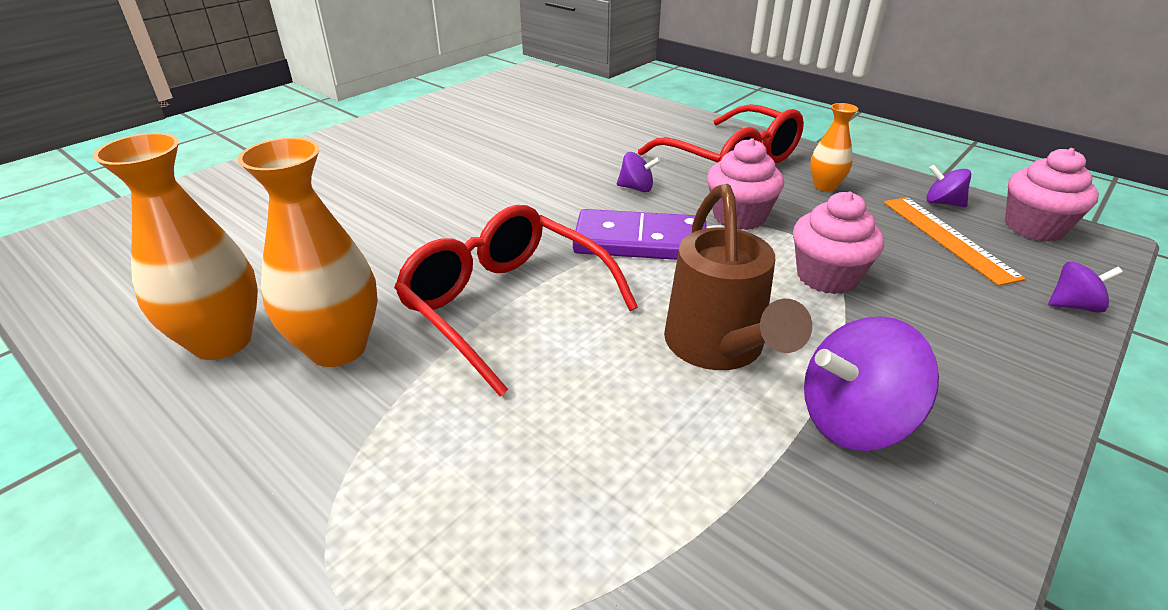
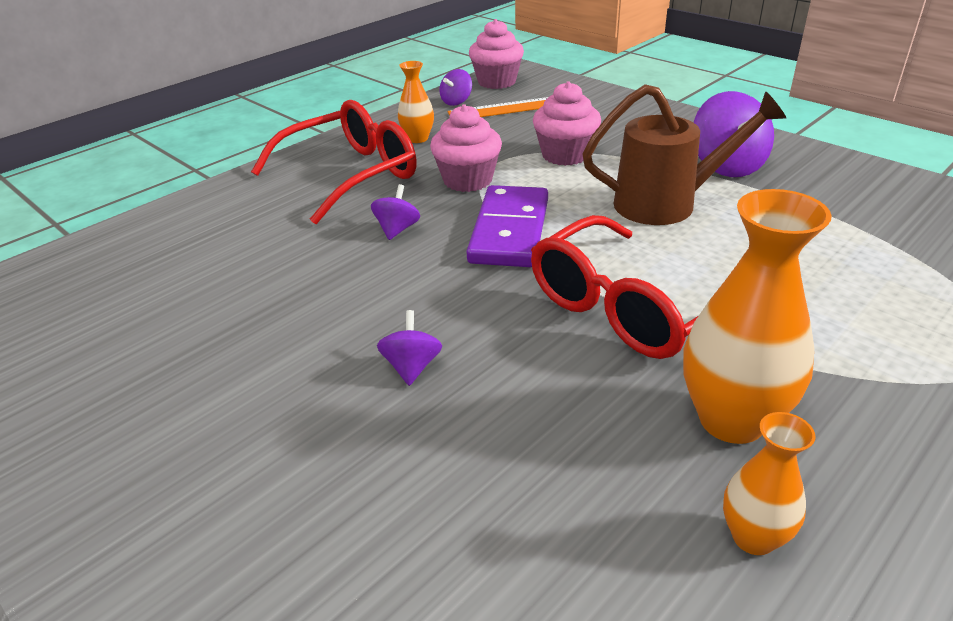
camera: 85 degrees left, 0 degrees up
(222, 341) = (753, 537): orange vase -> orange vase, size x0.55
(1073, 306) = (591, 90): purple spinning top -> purple spinning top (412, 367)

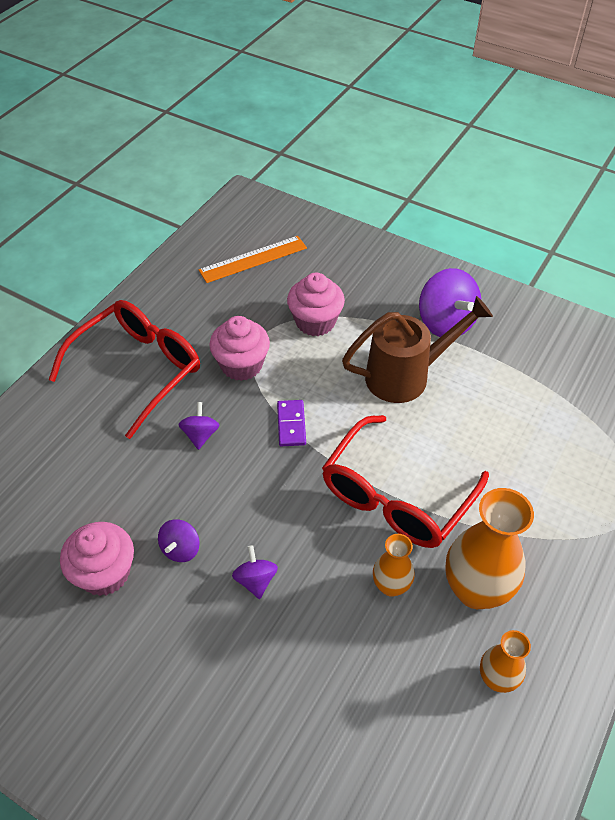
camera: 15 degrees left, 15 degrees up
(418, 138) = (182, 312): orange vase -> orange vase (391, 586)
(456, 101) = (202, 253): purple spinning top -> purple spinning top (181, 549)
(496, 82) = (231, 218): pink cupcake -> pink cupcake (105, 573)
(510, 231) = (291, 424): purple domino -> purple domino, size x0.52

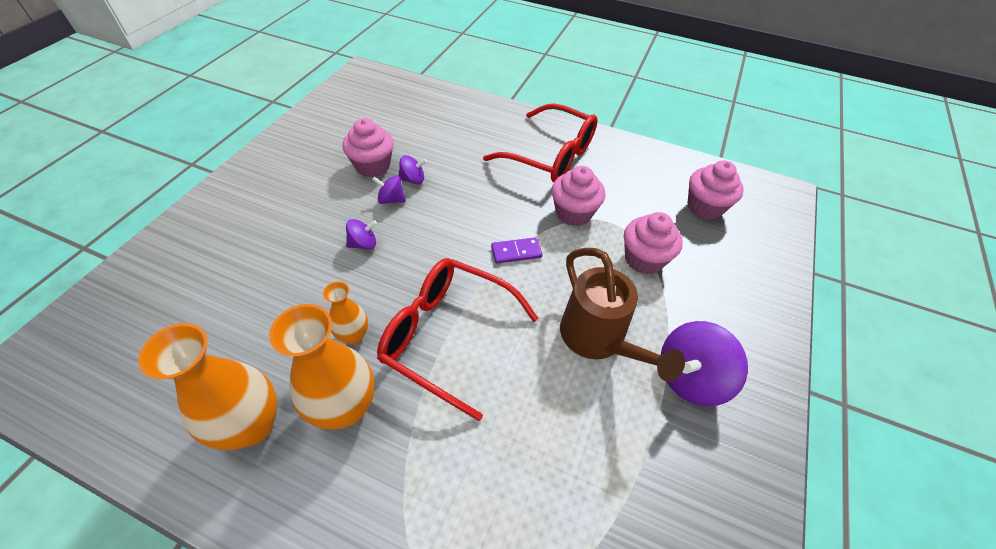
camera: 80 degrees right, 0 degrees up
(200, 435) = (495, 197): purple spinning top -> purple spinning top (413, 179)
(253, 259) = (705, 207): orange ruler -> pink cupcake
(496, 679) = (252, 426): orange vase -> orange vase, size x1.82

